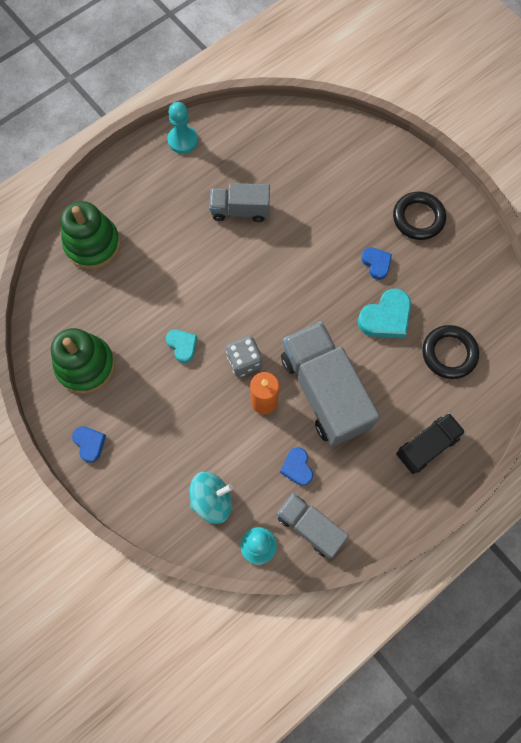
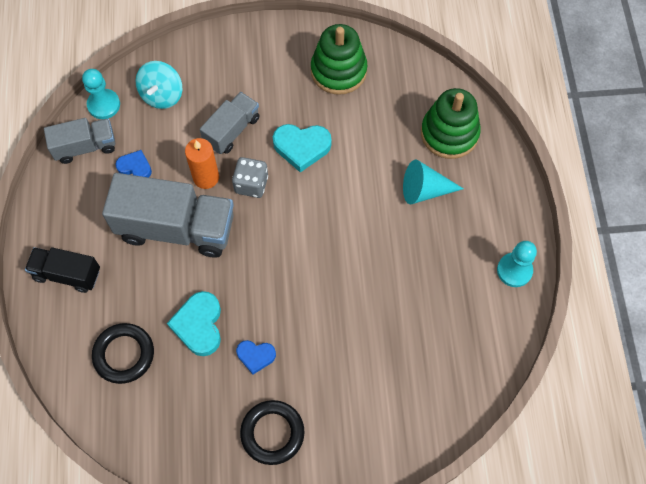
camera: 125 degrees right, 5 degrees down
(89, 443) = (272, 41): blue heart -> none
(158, 233) = (425, 190): none -> turquoise cone
(182, 346) = (302, 147): turquoise heart -> turquoise heart, size x1.63
(240, 210) = (399, 273): grey truck -> grey truck (232, 130)
(426, 446) = (67, 274): black truck -> black truck turned 105 degrees clockwise

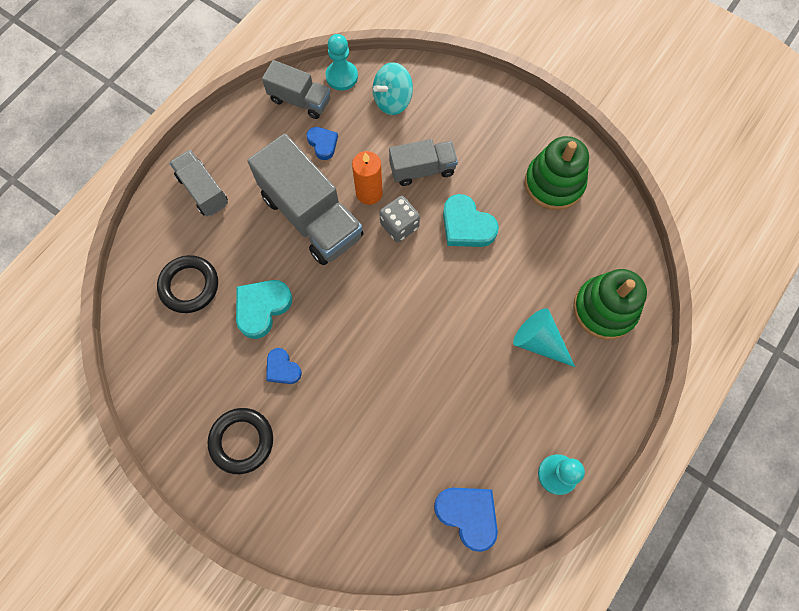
camera: 40 degrees right, 5 degrees up
(67, 274) = (203, 190): black truck -> grey truck
(479, 347) = (468, 515): none -> blue heart

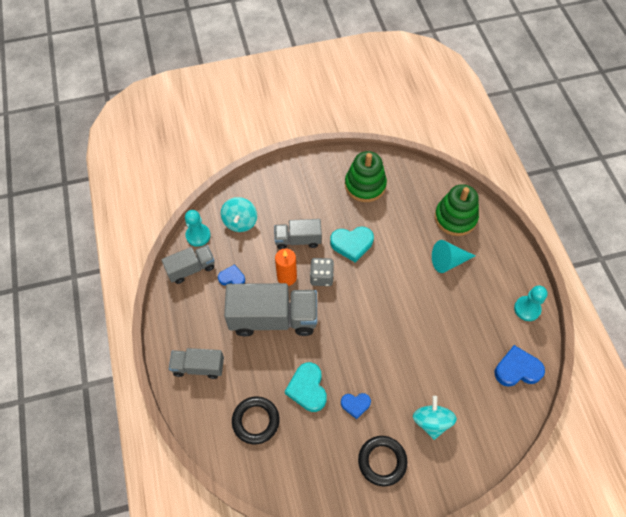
camera: 50 degrees left, 10 degrees down
(326, 461) = (431, 421): none -> turquoise spinning top
(422, 169) = (298, 240): grey truck -> grey truck turned 120 degrees counterclockwise

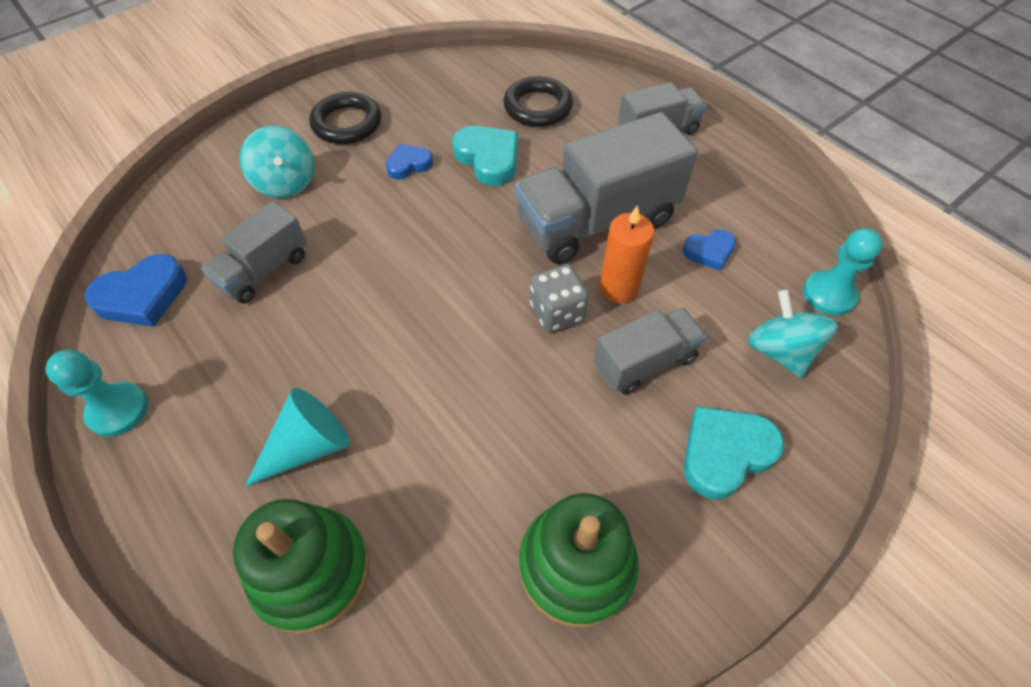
camera: 155 degrees right, 5 degrees down
(191, 269) = (786, 239): grey truck -> grey truck (264, 270)
(352, 244) = (532, 398): turquoise heart -> turquoise heart (725, 453)

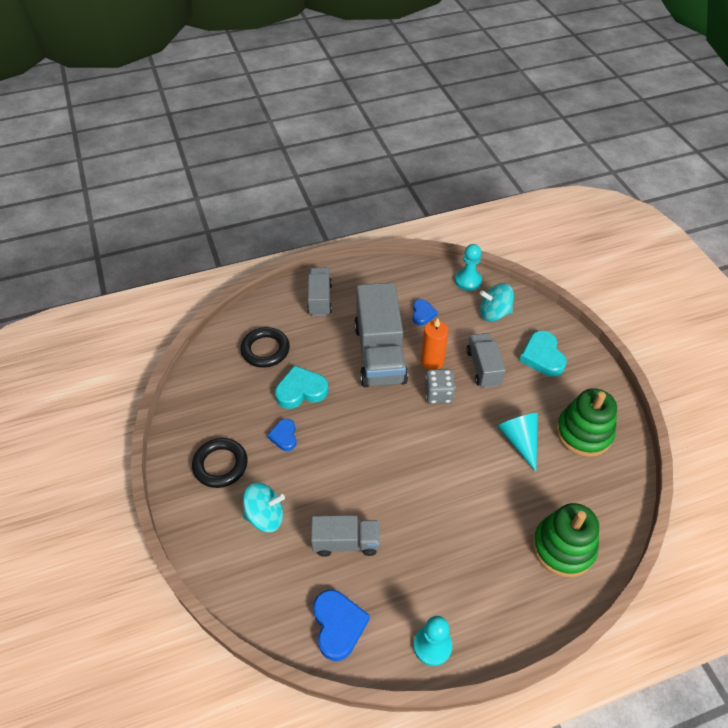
camera: 70 degrees left, 5 degrees down
(264, 270) = (345, 542): grey truck -> grey truck turned 60 degrees counterclockwise
(308, 446) = (489, 537): turquoise cone -> turquoise cone (519, 441)

